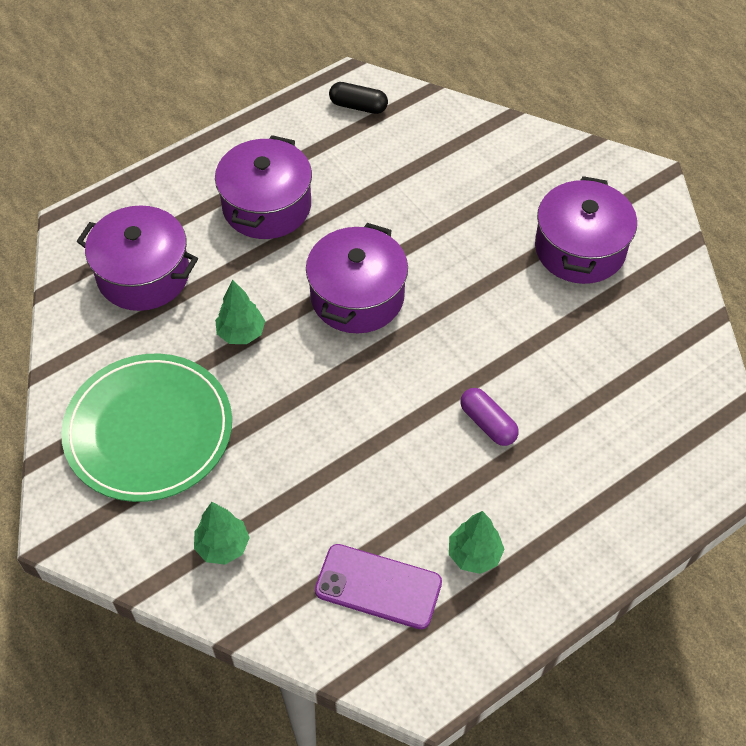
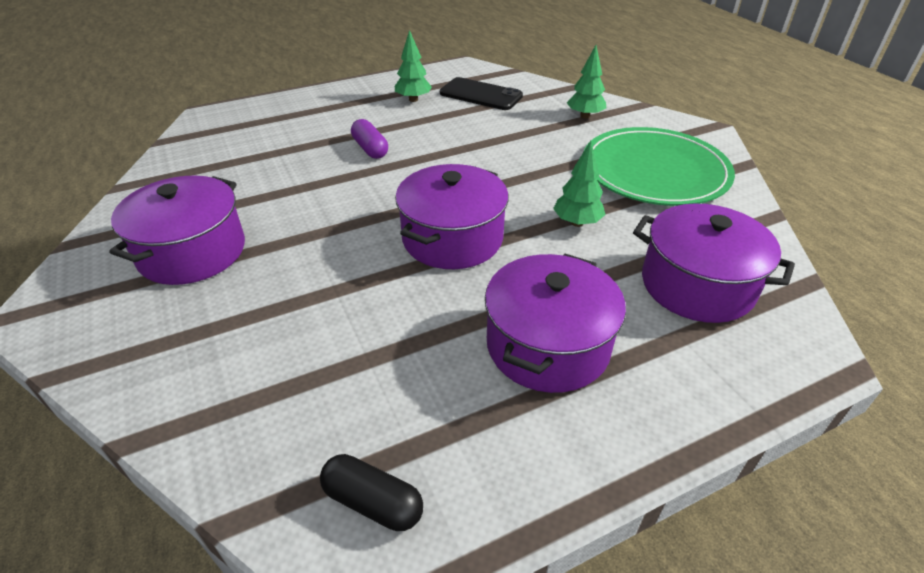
camera: 170 degrees left, 15 degrees down
(378, 586) = (480, 95): purple phone -> black phone

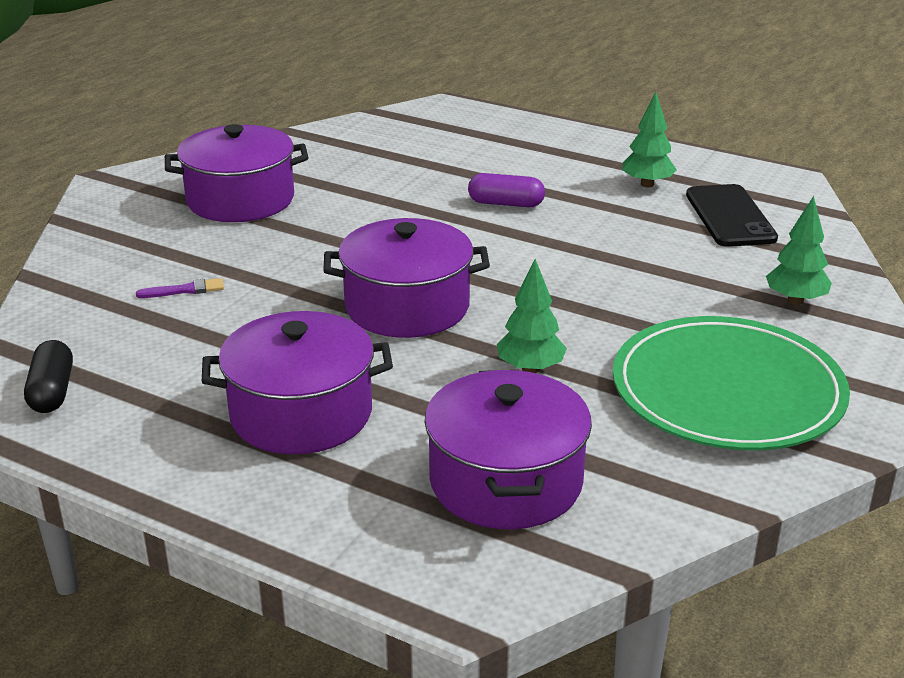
camera: 55 degrees right, 10 degrees down
(296, 340) = (185, 290): none -> purple brush
(370, 149) = (506, 204): purple capsule -> purple capsule turned 75 degrees clockwise

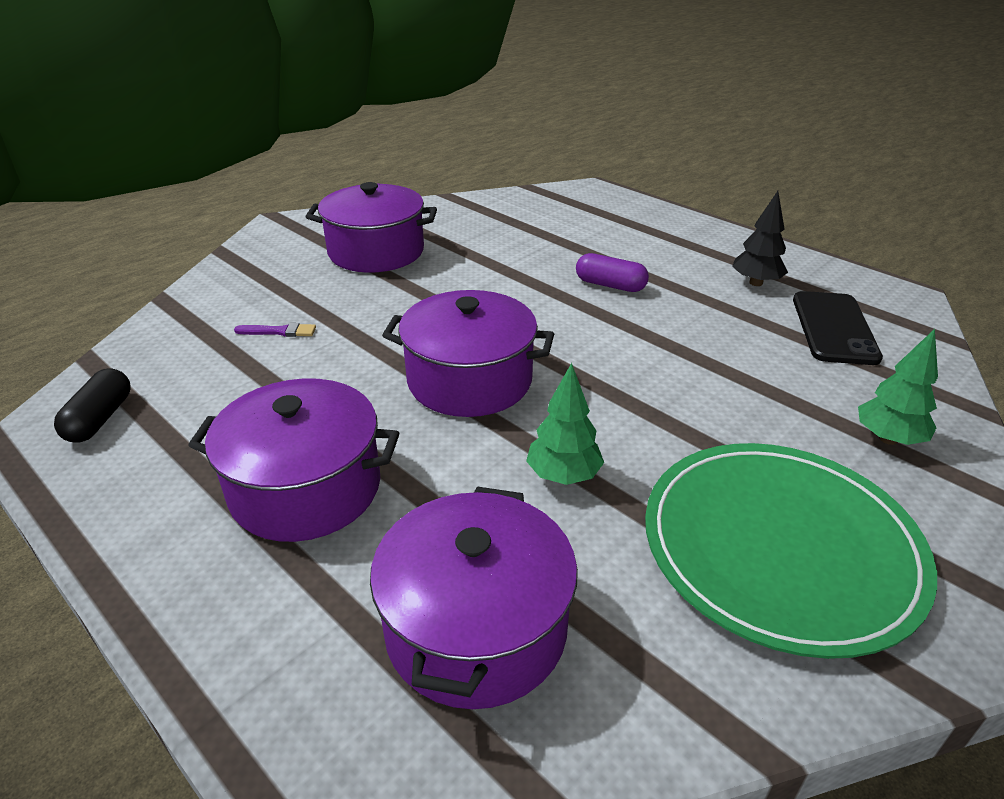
camera: 15 degrees right, 5 degrees up
(647, 184) = (755, 283): green tree -> black tree

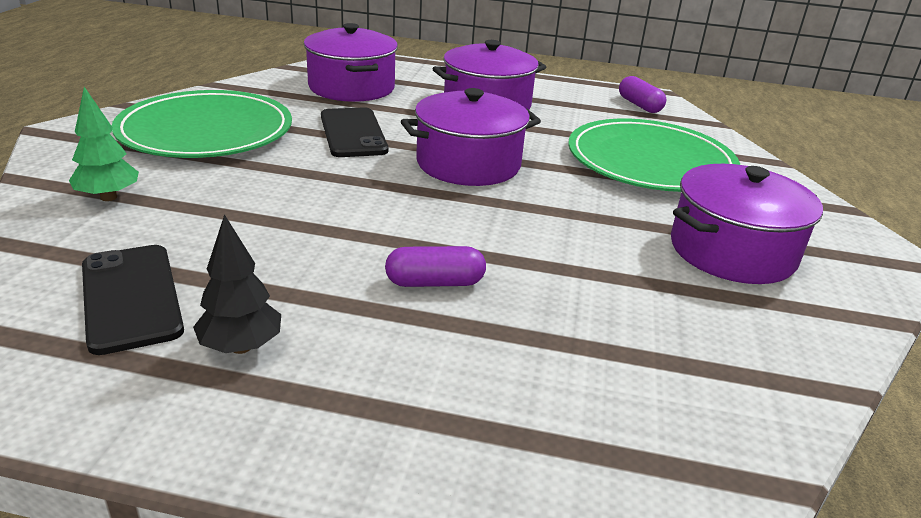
camera: 145 degrees right, 5 degrees down
(100, 419) = (639, 105): black capsule -> purple capsule
(279, 331) = (650, 161): purple brush -> green plate
(563, 475) = (353, 133): green tree -> black phone

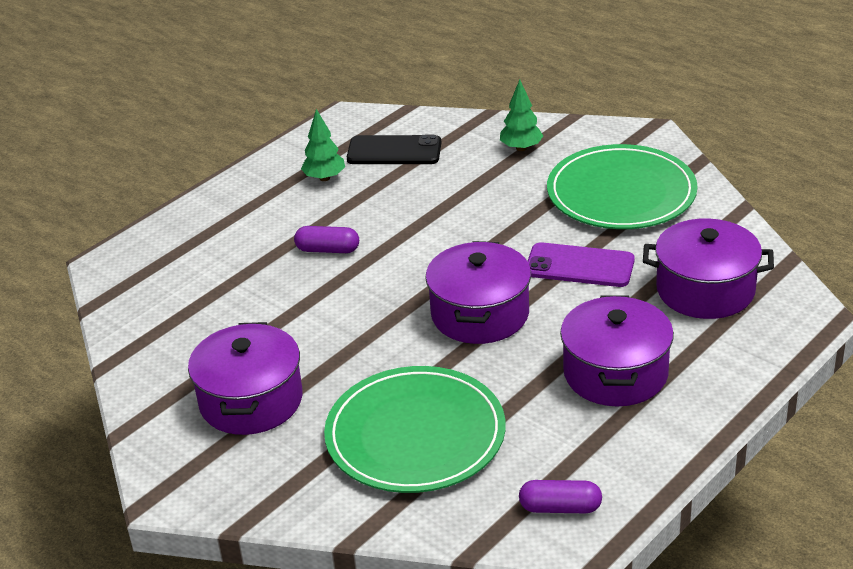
camera: 125 degrees right, 5 degrees up
(241, 347) = (324, 178): black tree -> green tree
(353, 133) = (579, 266): black phone -> purple phone
(435, 282) = (328, 250): purple capsule -> purple capsule turned 75 degrees clockwise

